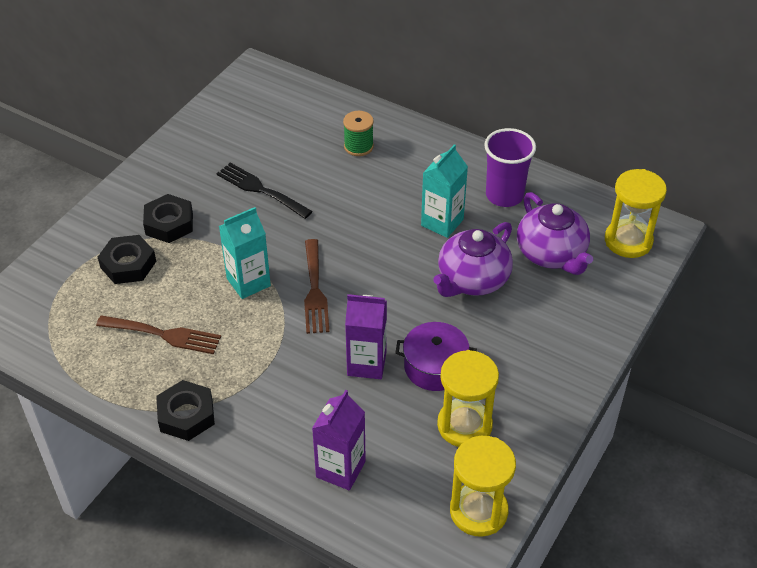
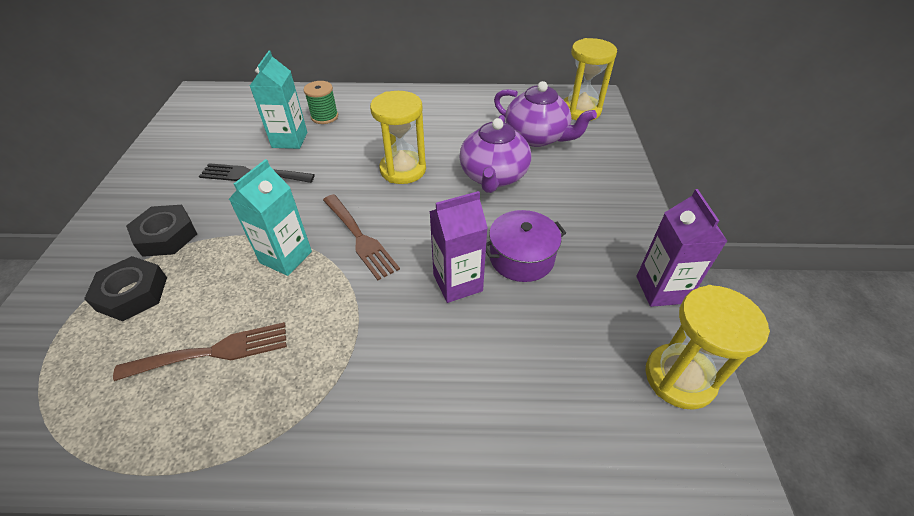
camera: 30 degrees left, 0 degrees up
(186, 415) = (291, 438): black nut -> none
(340, 469) = (513, 408): purple carton -> purple carton (661, 289)
(442, 222) = (435, 145): turquoise carton -> turquoise carton (289, 140)
(464, 425) = (591, 298): yellow hourglass -> yellow hourglass (403, 170)
(504, 195) = (468, 112): purple cup -> none

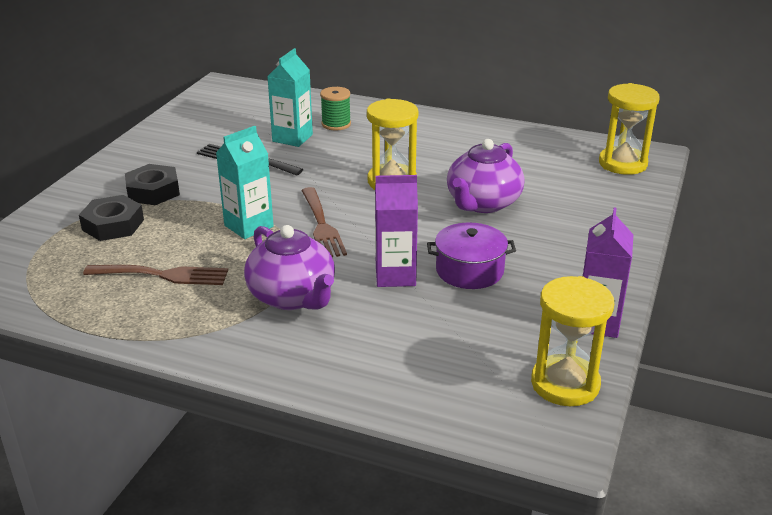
camera: 20 degrees right, 15 degrees down
(537, 137) = (553, 179): purple teapot -> purple teapot (293, 297)

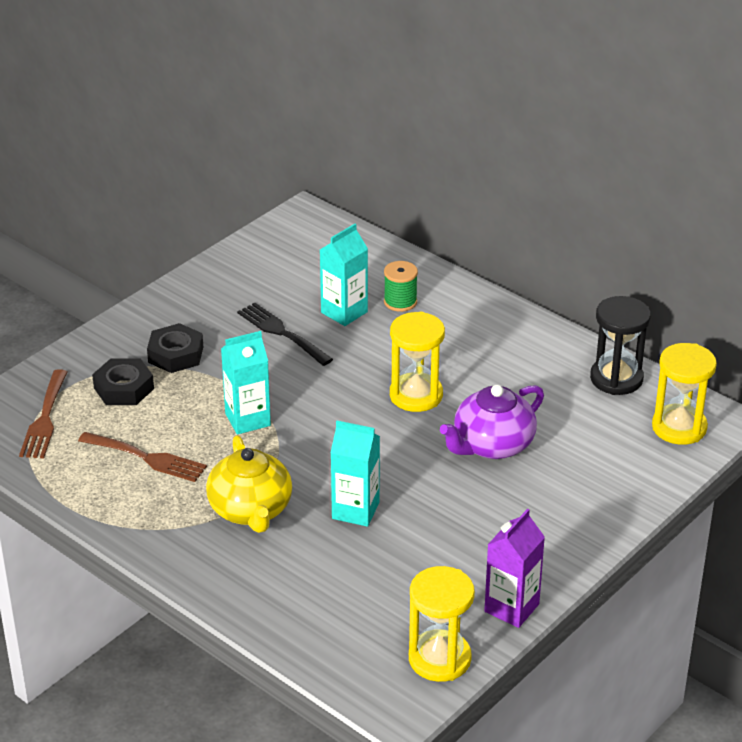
camera: 20 degrees right, 5 degrees up
(293, 297) = (251, 510): purple teapot -> yellow teapot
(322, 226) = (317, 436): brown fork -> brown fork (45, 419)
(395, 275) = (355, 510): purple carton -> turquoise carton
(469, 270) = (428, 522): purple pot -> none
(547, 142) = (616, 379): none -> black hourglass

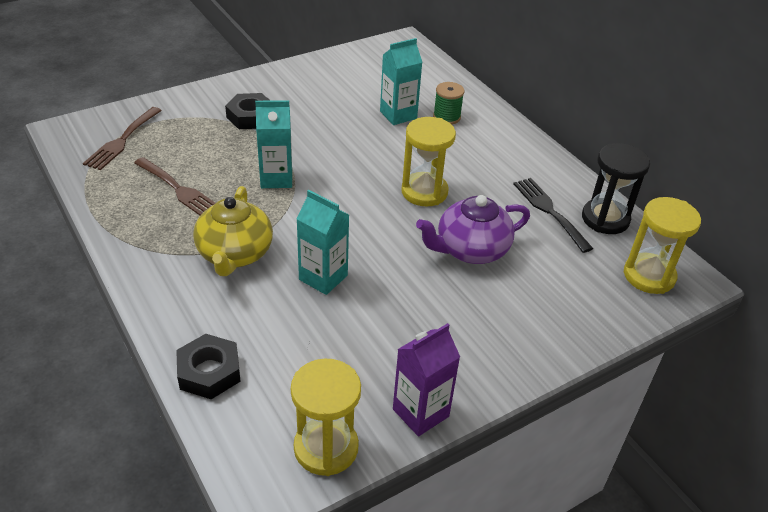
camera: 15 degrees right, 5 degrees up
(124, 388) = (196, 132): black nut -> black nut (209, 372)
(281, 333) = (341, 119): black fork -> black fork (549, 211)

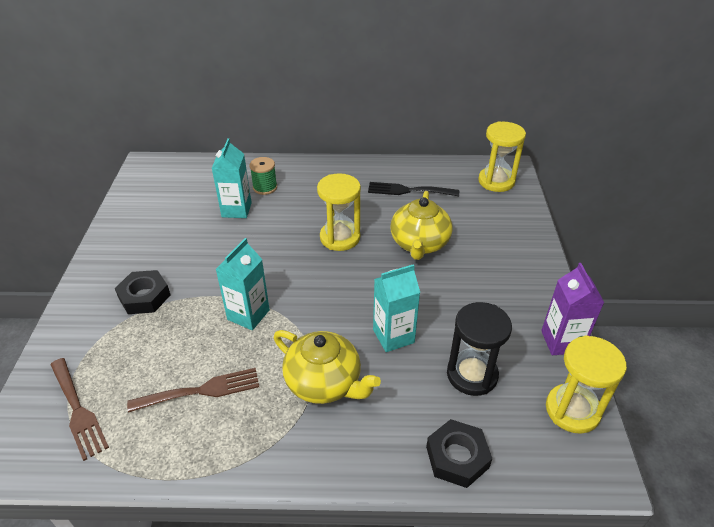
camera: 55 degrees left, 0 degrees up
(470, 250) = (419, 244): purple teapot -> yellow teapot
(605, 219) = (434, 172): black hourglass -> black hourglass (472, 375)

